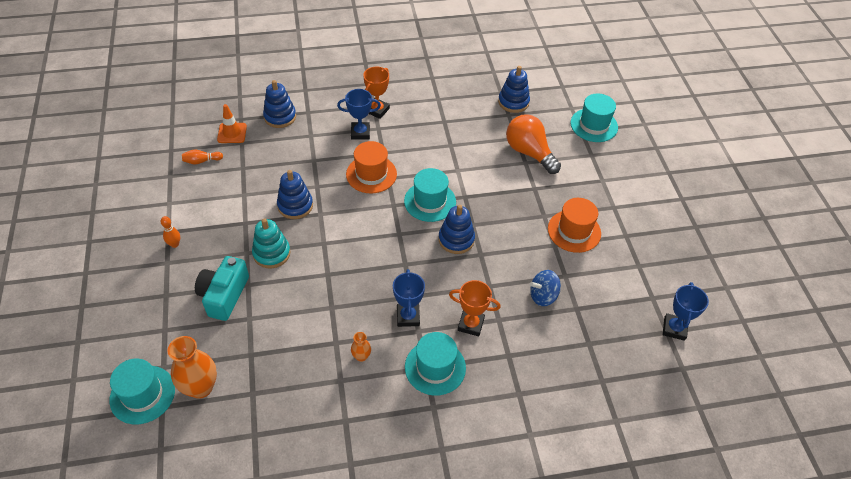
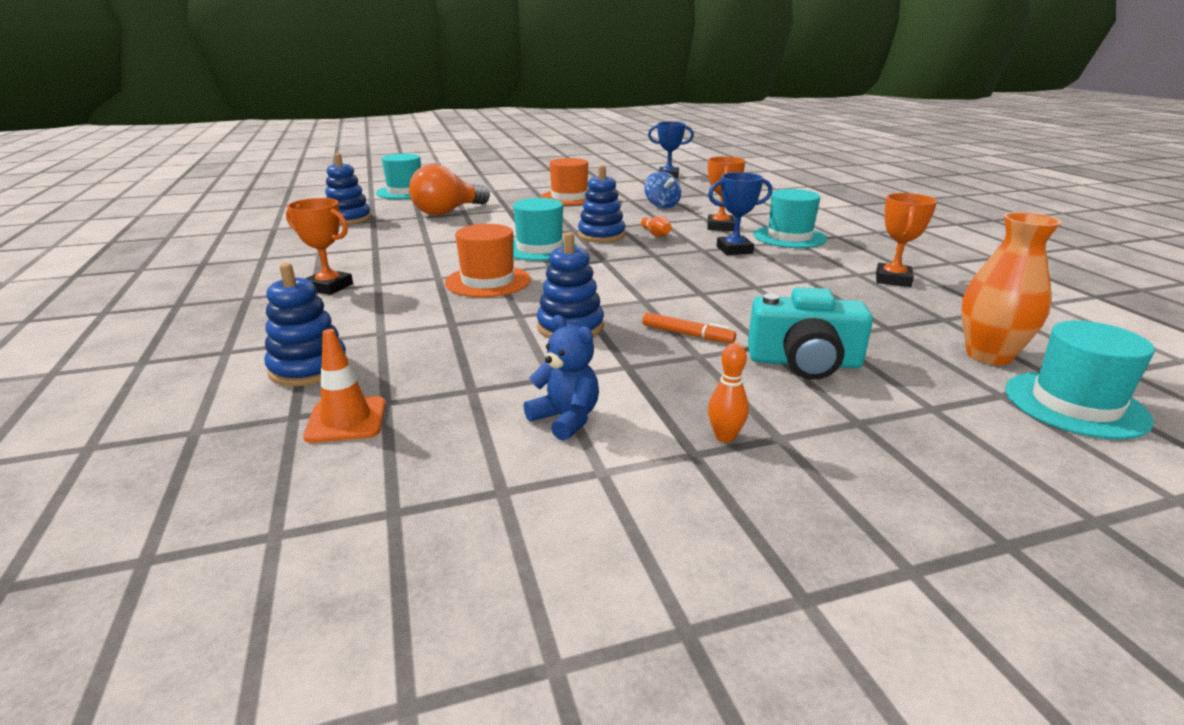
camera: 95 degrees left, 25 degrees down
(202, 161) = (445, 448): orange bowling pin -> orange bowling pin (655, 234)
(207, 196) = (566, 419): none -> blue teddy bear
(271, 253) = (687, 334): turquoise stacking toy -> orange marker
(323, 398) = (893, 280): none -> orange trophy
(360, 133) = (385, 294): blue trophy -> none
(361, 356) = (813, 266): orange vase -> none

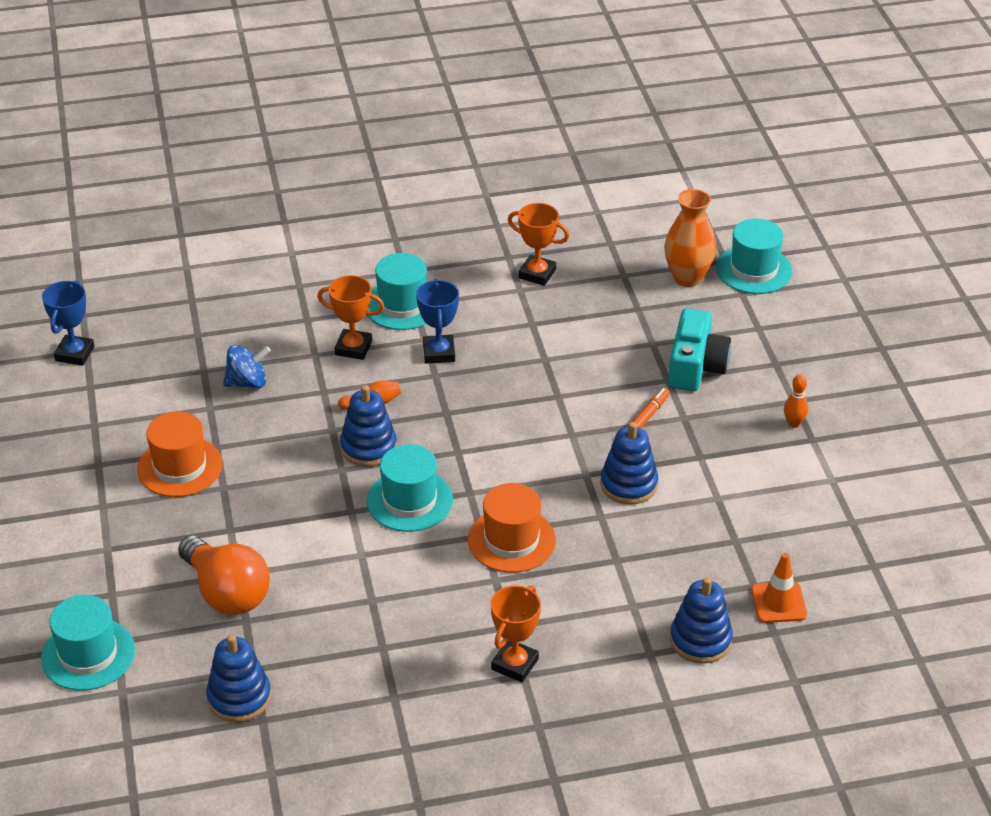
camera: 85 degrees left, 15 degrees up
(566, 419) = (775, 492): blue teddy bear -> none

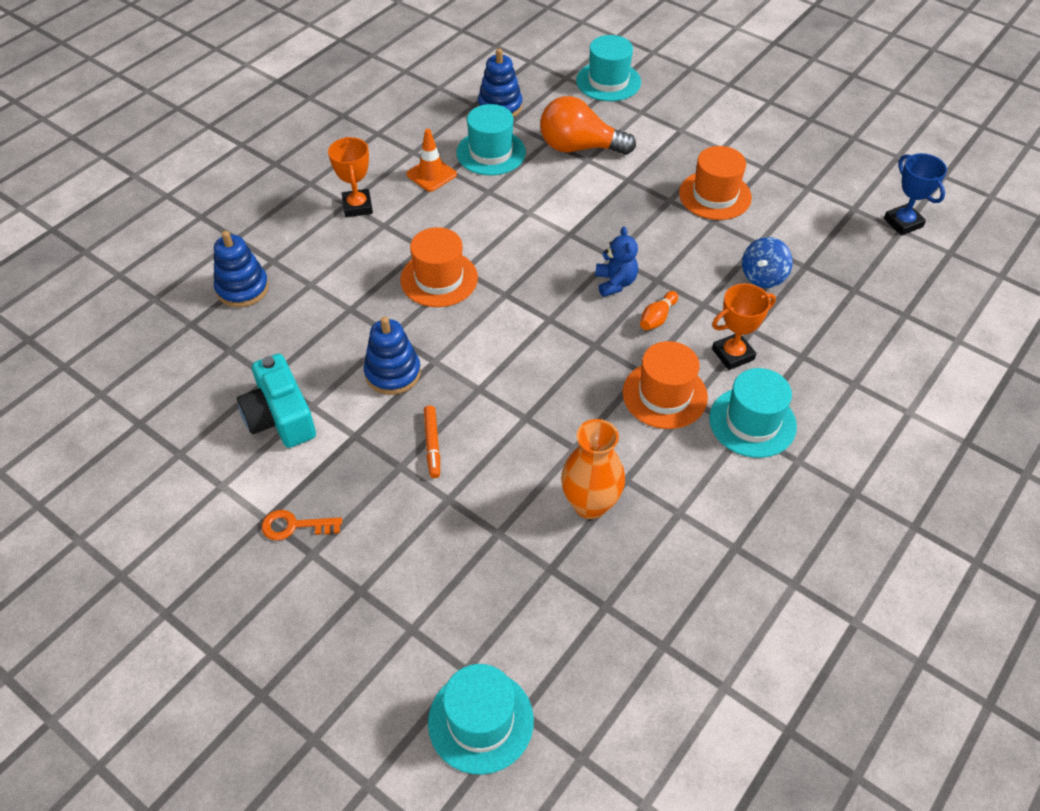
camera: 140 degrees right, 10 degrees up
(368, 447) = (615, 283): blue stacking toy -> blue teddy bear
(409, 500) = (540, 263): turquoise hat -> turquoise hat (491, 152)
(439, 353) = (664, 395): blue trophy -> orange hat
(537, 274) = (685, 545): orange trophy -> none
(687, 277) = (540, 652): orange vase -> orange vase (590, 504)
(696, 366) = (434, 532): turquoise camera -> turquoise camera (280, 417)
(778, 602) = (201, 347): orange traffic cone -> orange traffic cone (431, 174)
(794, 423) = (294, 526): orange bowling pin -> orange key

